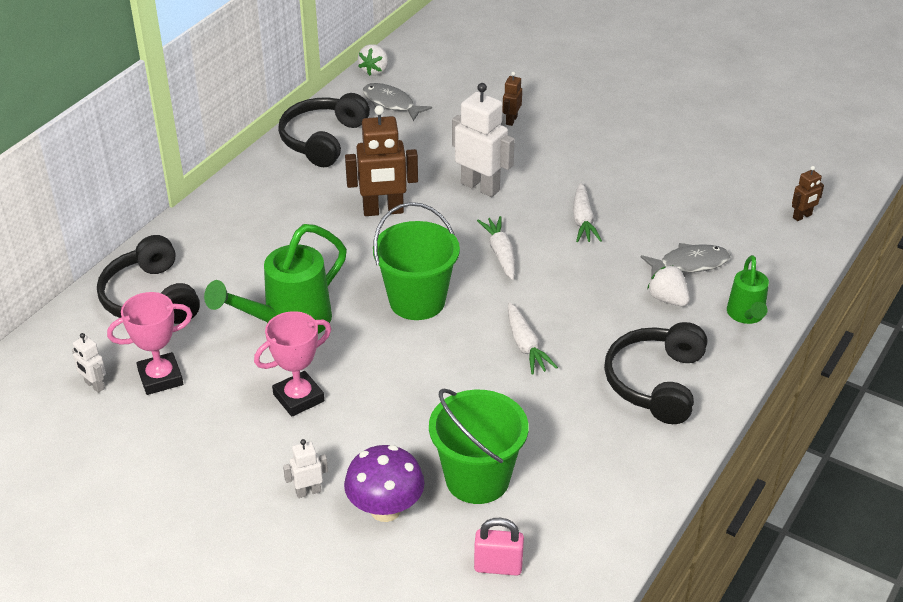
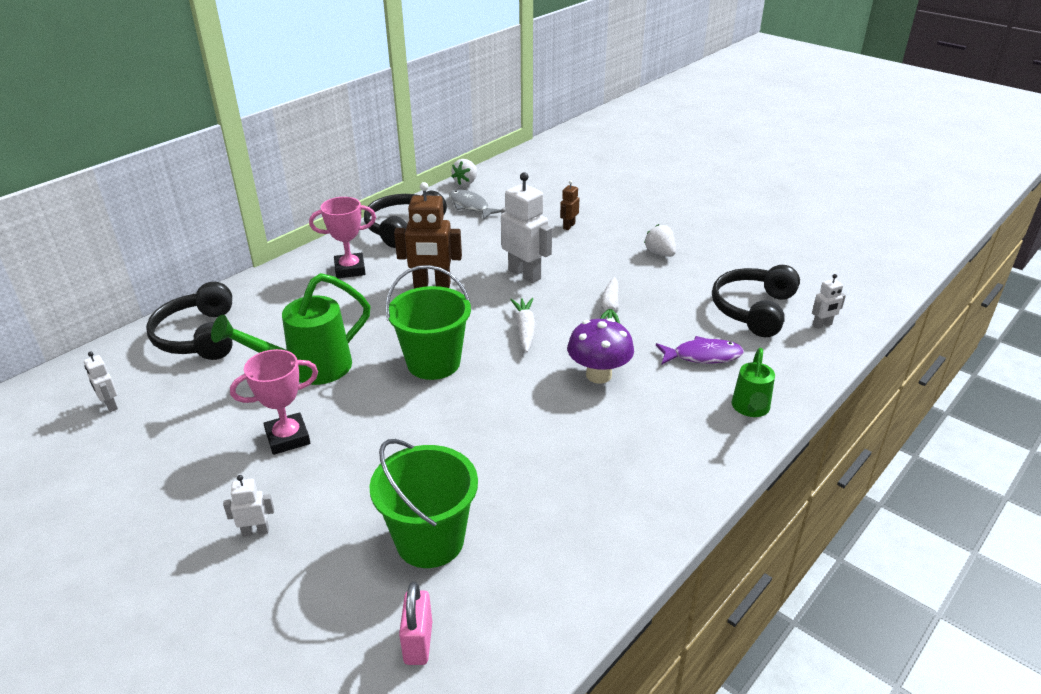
camera: 10 degrees right, 5 degrees down
(160, 378) = (172, 405): pink trophy -> pink trophy (350, 269)
(385, 509) = (324, 561): purple mushroom -> purple mushroom (598, 375)
(498, 566) = (418, 643): pink padlock -> pink padlock turned 75 degrees clockwise
(526, 346) = (522, 414): white carrot -> none
(656, 382) = (643, 464): black headphones -> black headphones (753, 310)
(667, 299) = (674, 386): white strawberry -> white strawberry (660, 253)
(690, 264) = (703, 356): grey fish -> purple fish
(802, 216) = (822, 325): brown robot -> white robot

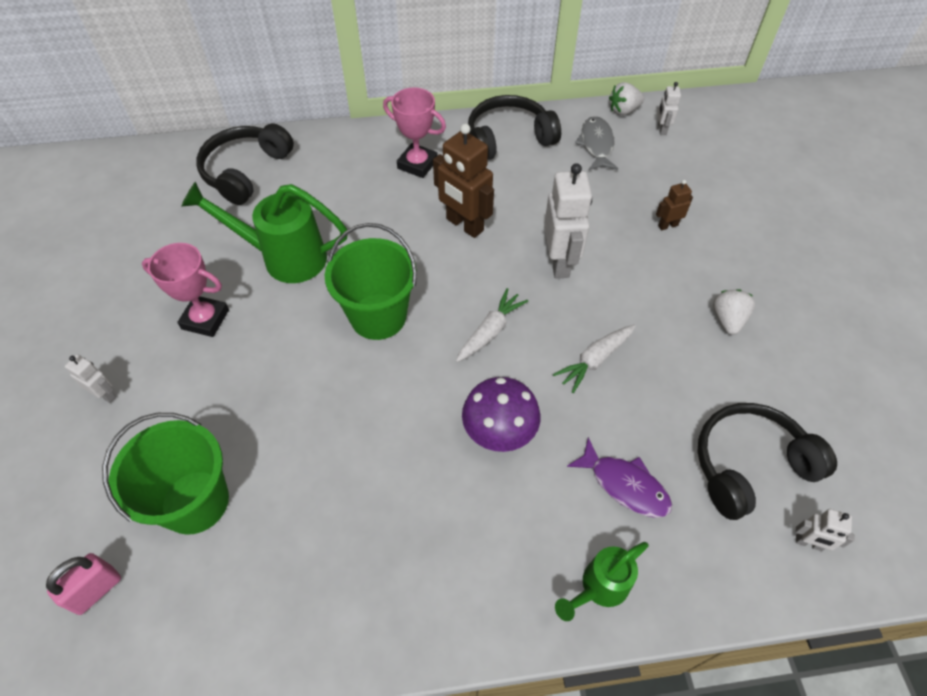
camera: 40 degrees right, 20 degrees up
(110, 405) = (135, 204): white robot -> white robot (661, 129)

